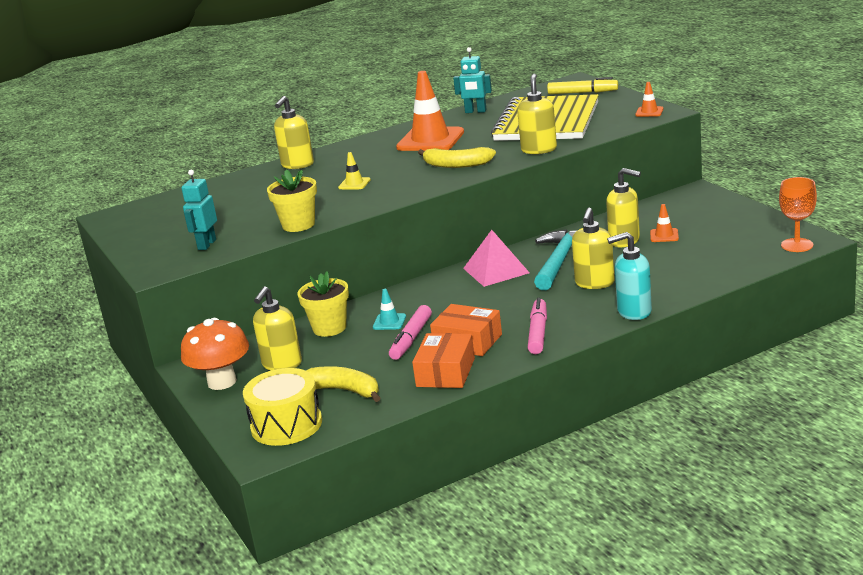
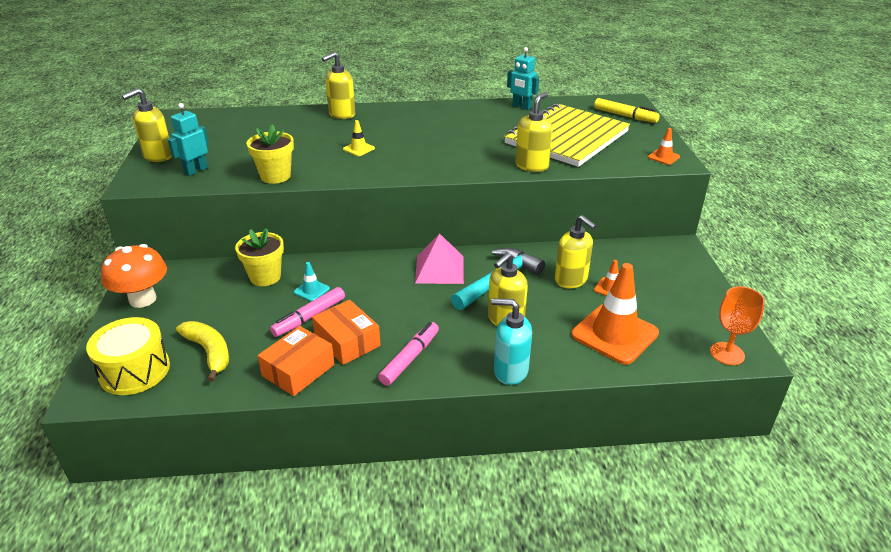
camera: 20 degrees right, 10 degrees up
(282, 364) = (198, 300): yellow soap dispenser -> yellow soap dispenser (158, 156)
(430, 140) = (459, 124): orange traffic cone -> orange traffic cone (614, 334)
(456, 165) = (451, 158): yellow banana -> none

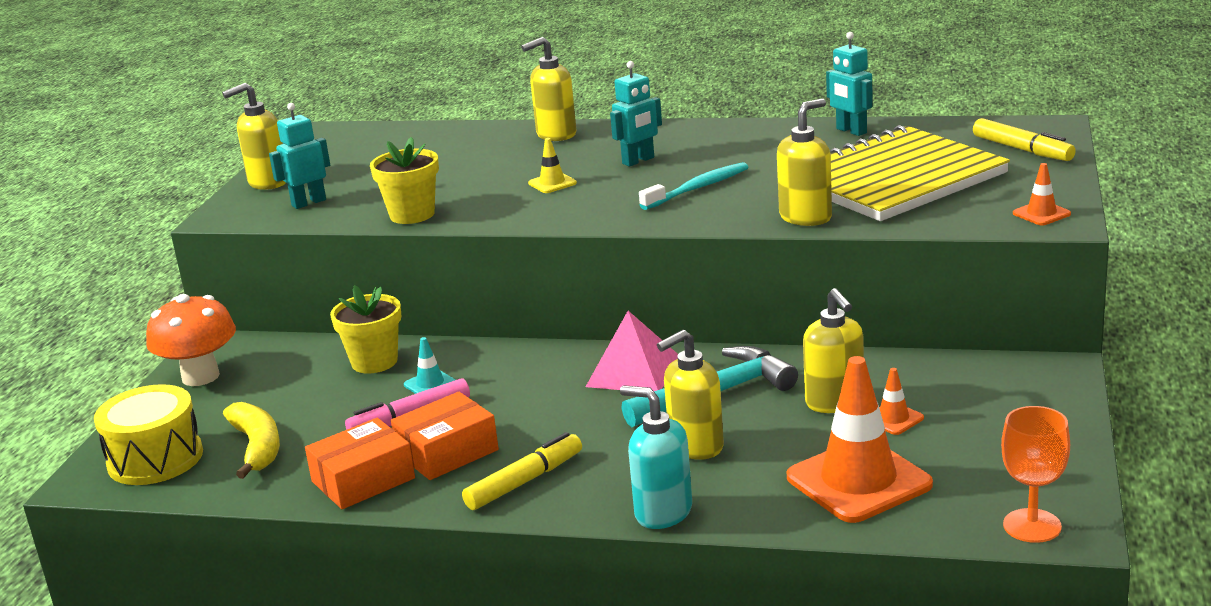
camera: 20 degrees right, 10 degrees down
(347, 341) = (447, 452): orange box -> orange box turned 75 degrees clockwise
(405, 131) = (638, 161): none -> turquoise robot
(410, 358) = (524, 481): pink marker -> yellow marker
(454, 148) = (698, 188): none -> turquoise toothbrush

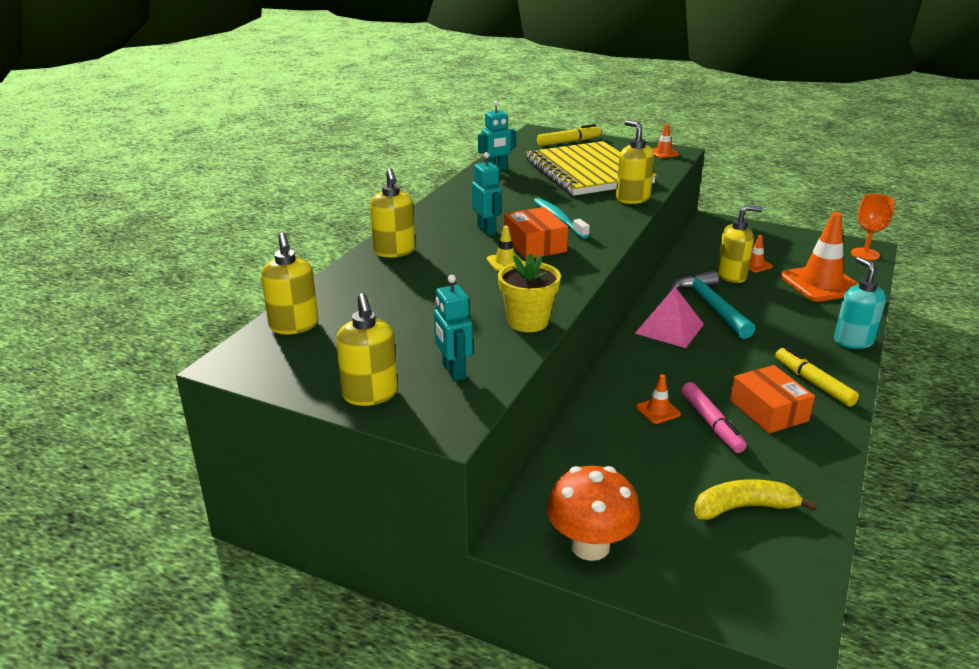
camera: 80 degrees left, 5 degrees up
(155, 459) = (755, 576): yellow drum -> none
(363, 480) = (805, 451): orange box -> orange box (535, 245)
(374, 362) = (606, 436): yellow flower pot -> none
(430, 384) = (658, 411): turquoise traffic cone -> orange traffic cone
(663, 512) = (853, 341): turquoise soap dispenser -> turquoise soap dispenser turned 120 degrees clockwise
(695, 446) = (776, 321): yellow soap dispenser -> yellow soap dispenser (294, 326)

